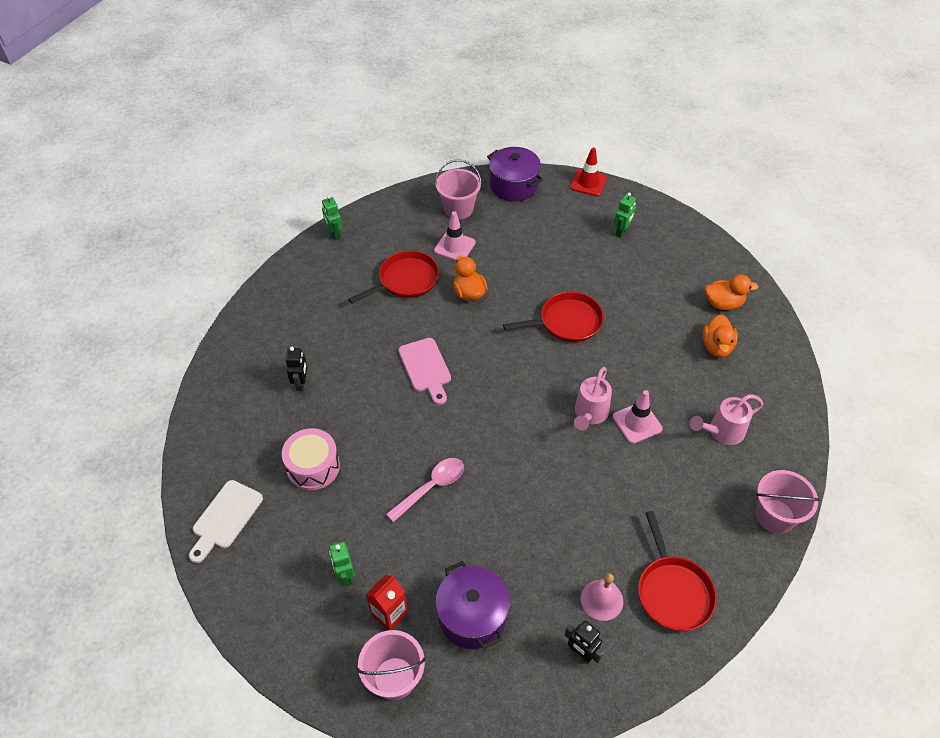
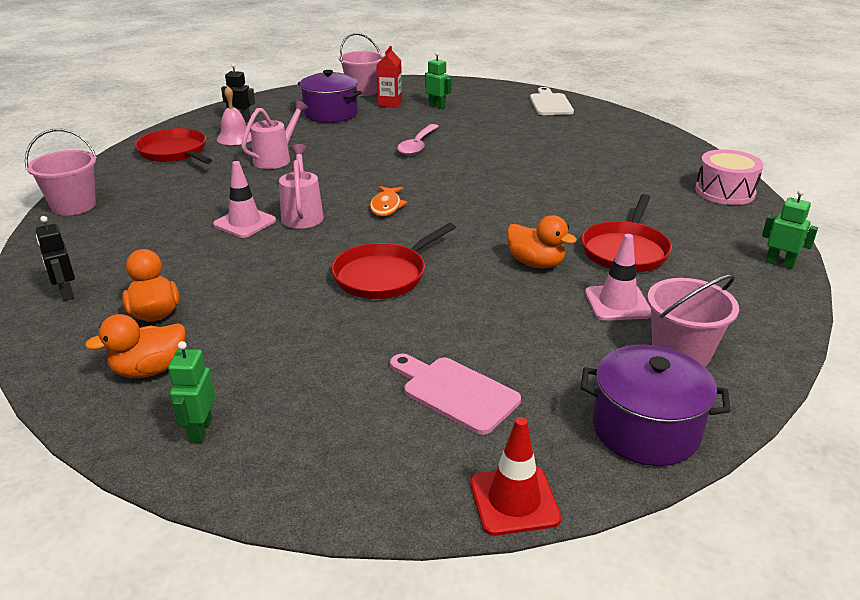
camera: 150 degrees right, 20 degrees down
(301, 383) = (604, 160): black robot -> black robot (66, 293)
(313, 467) = (524, 131): pink drum -> pink drum (725, 192)
(426, 368) = (506, 197): pink cutting board -> pink cutting board (455, 392)
(521, 397) = (386, 206): none -> orange fish
(622, 232) = (378, 421): green robot -> green robot (200, 430)
(722, 432) = (138, 242): pink watering can -> pink watering can (276, 159)

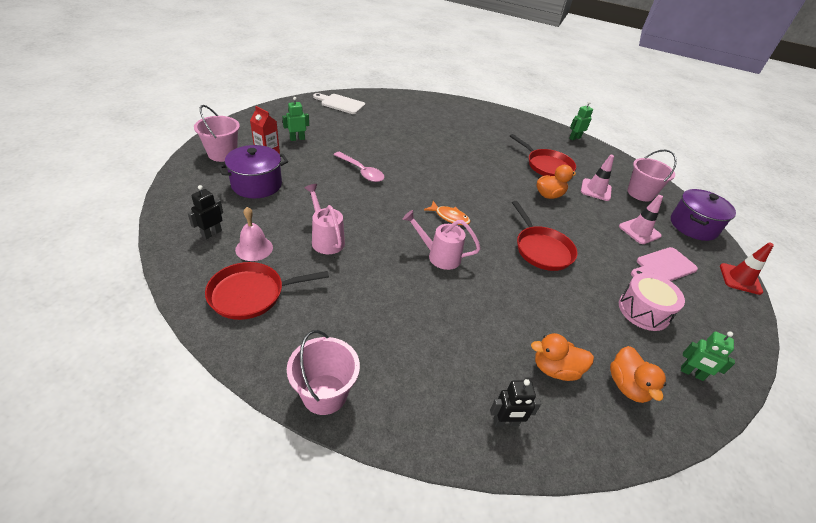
camera: 70 degrees left, 10 degrees up
(244, 223) = (435, 288): pink traffic cone -> pink traffic cone (639, 231)
(725, 192) = (500, 116): pink drum -> pink drum (643, 310)

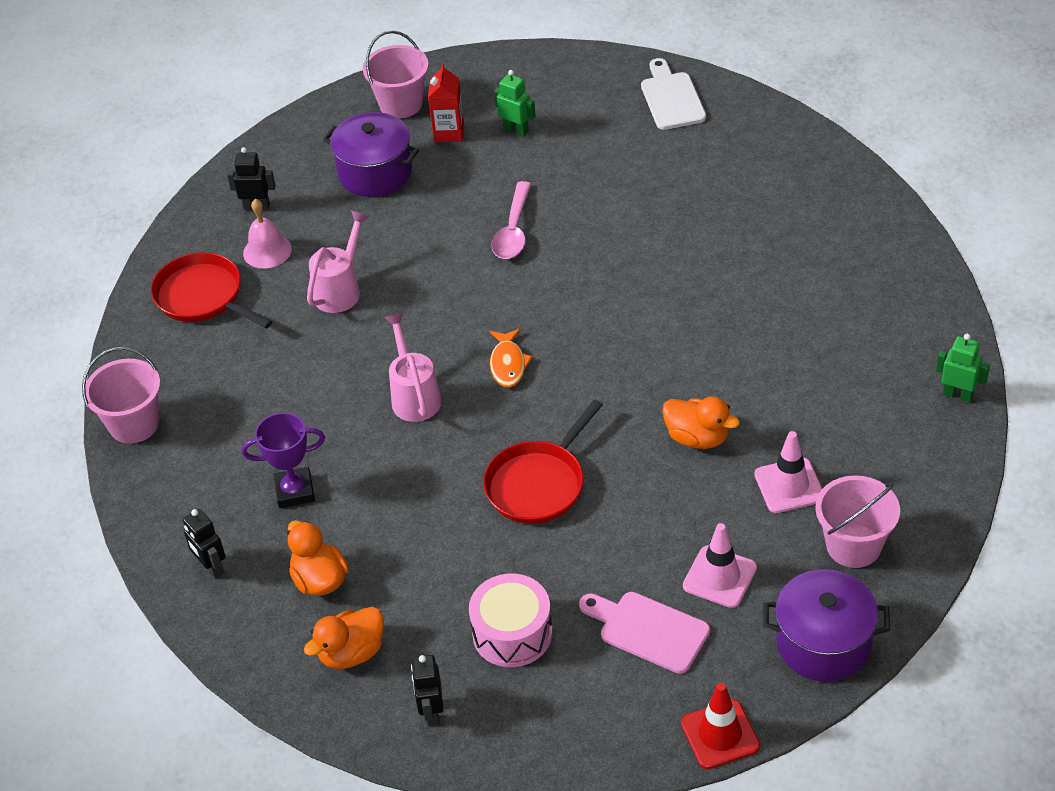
camera: 65 degrees right, 5 degrees up
(469, 341) = (295, 491): none -> purple trophy
(547, 166) = (792, 400): red pan -> none
(692, 373) = (431, 712): green robot -> black robot

